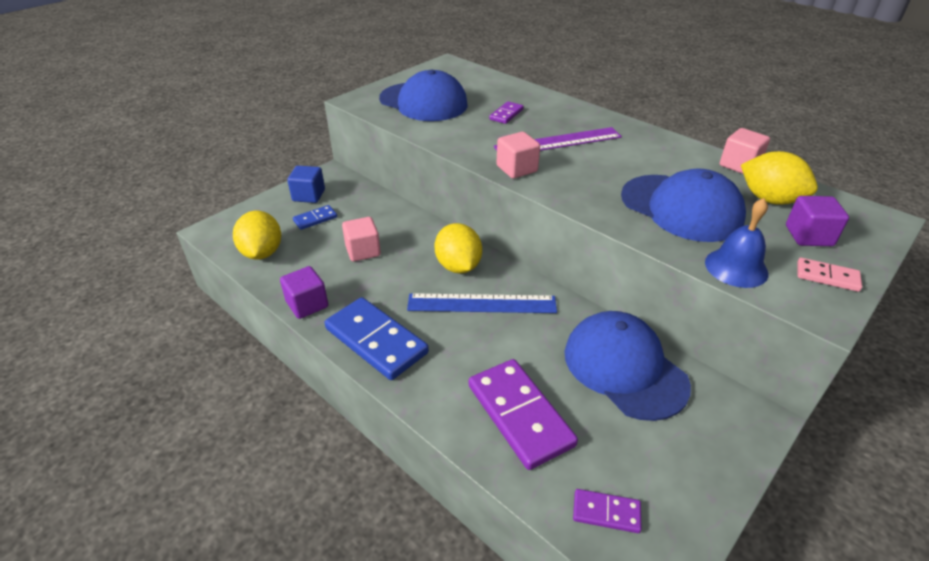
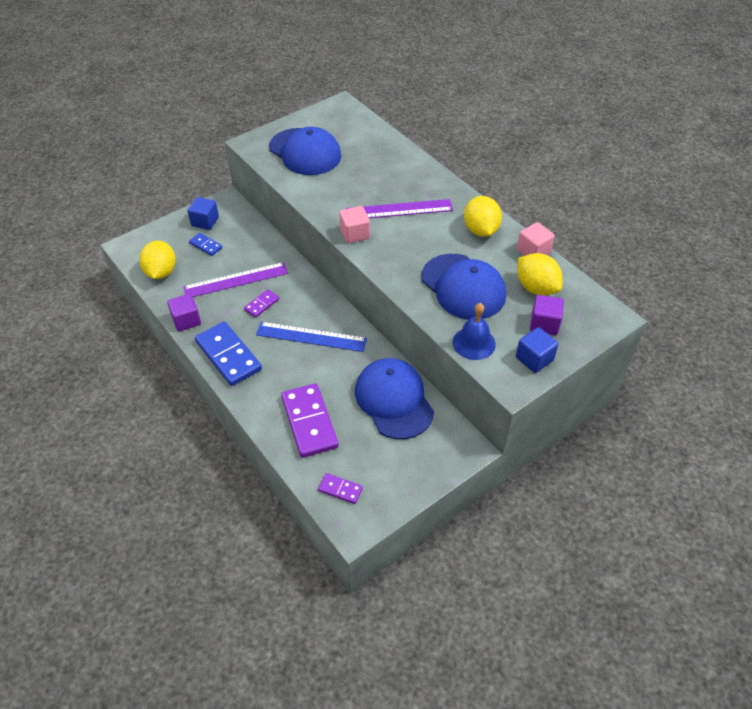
camera: 10 degrees right, 10 degrees up
(315, 219) = (206, 245): blue domino -> blue domino turned 60 degrees clockwise
(363, 251) = (236, 280): pink cube -> purple ruler
(458, 266) = (304, 303): yellow lemon -> yellow lemon (480, 230)
(506, 114) = (369, 174): purple domino -> purple domino (262, 304)
(827, 277) = (534, 359): pink domino -> blue cube

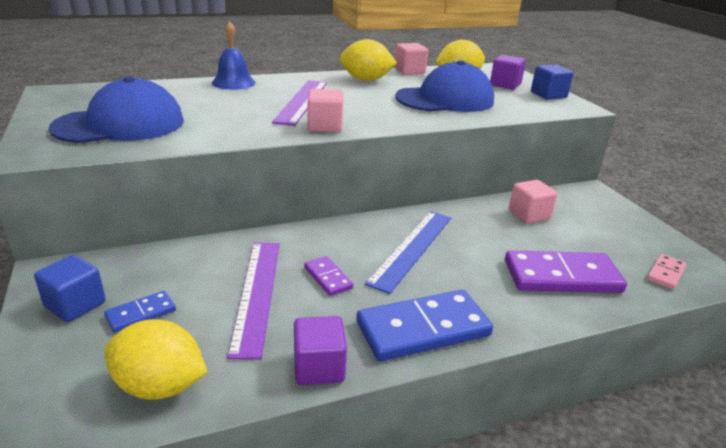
camera: 75 degrees left, 20 degrees down
(340, 489) = (665, 273): purple domino -> pink domino
(394, 400) = (529, 215): blue cap -> pink cube
(474, 343) = (525, 109): blue bell -> blue bell (233, 82)

